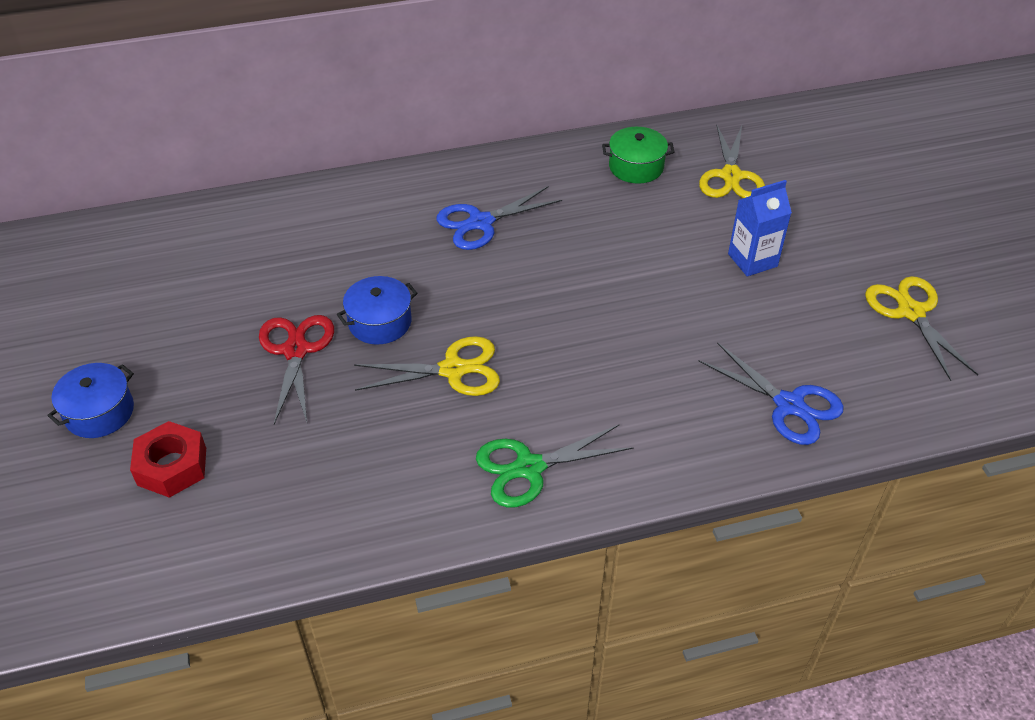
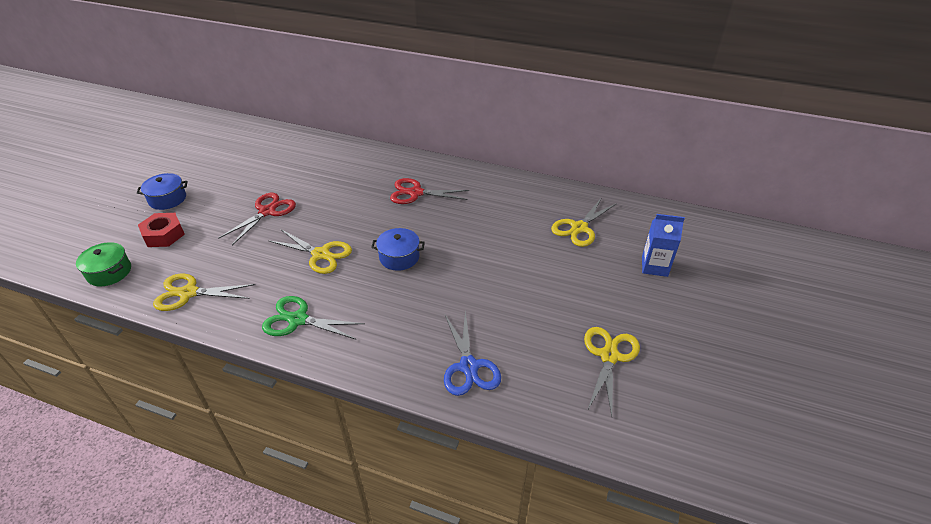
camera: 35 degrees right, 5 degrees down
(329, 522) = (188, 293): none -> yellow scissors
(380, 322) = (316, 216): blue pot -> blue pot (399, 257)
(481, 223) = (416, 193): blue scissors -> red scissors
(636, 167) = (529, 200): green pot -> green pot (109, 272)
(752, 260) = (540, 277): blue carton -> blue carton (654, 266)

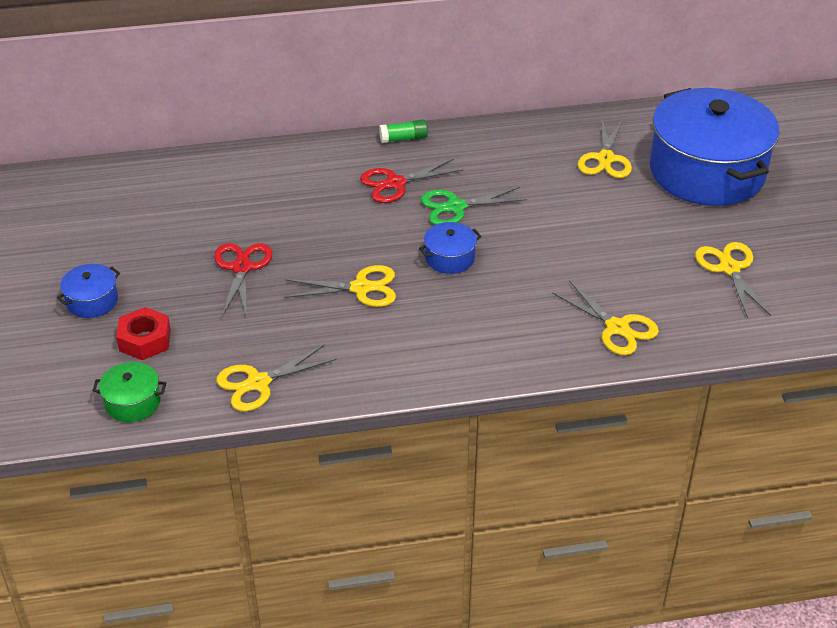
camera: 30 degrees left, 0 degrees up
(298, 320) = (410, 358): green scissors -> green scissors (456, 207)
(450, 166) = (403, 138): none -> green glue stick
(469, 366) = (617, 328): blue scissors -> yellow scissors
(654, 266) = (707, 171): blue carton -> blue pot

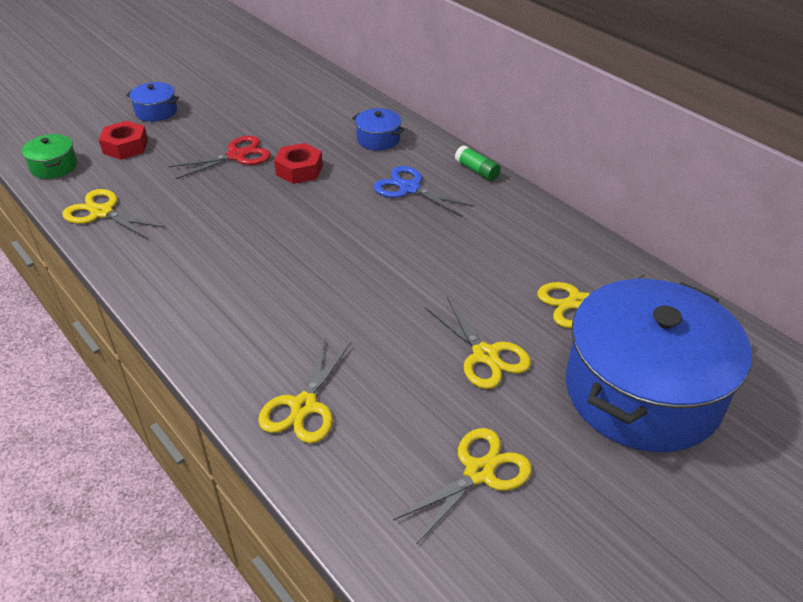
camera: 60 degrees right, 0 degrees up
(305, 236) = (299, 170): none -> red nut
(361, 288) = (252, 220): yellow scissors -> yellow scissors (485, 355)
(395, 183) = (409, 188): red scissors -> blue scissors
(450, 258) = (330, 254): blue pot -> blue pot (378, 139)
(456, 207) = (407, 232): green scissors -> none

